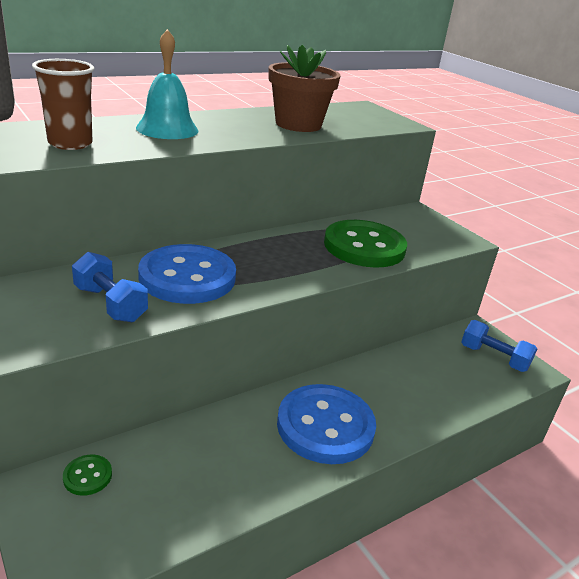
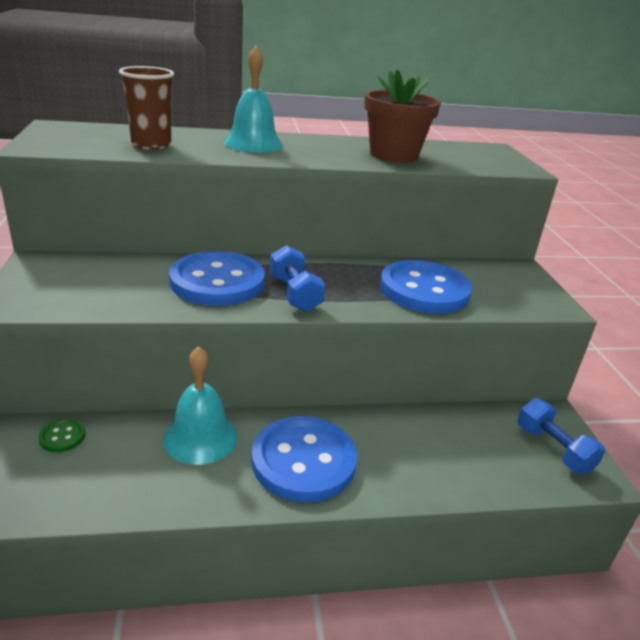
camera: 25 degrees right, 0 degrees up
(110, 304) = (130, 289): blue dumbbell -> blue dumbbell (294, 294)
(223, 434) = (200, 437): none -> turquoise bell
(364, 246) = (424, 290): green button -> blue button

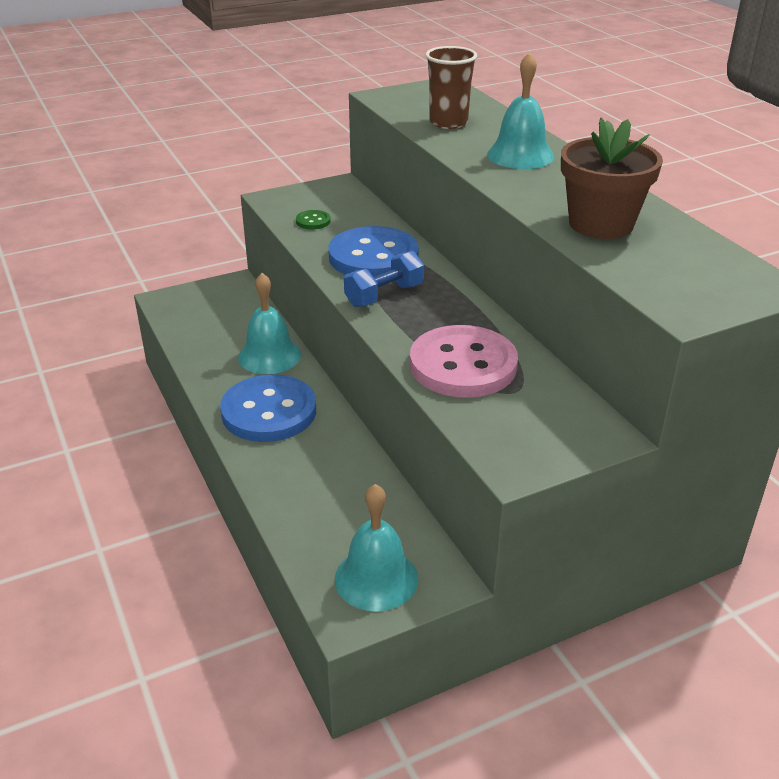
camera: 75 degrees right, 5 degrees up
(62, 436) = (239, 301): green button -> green button (313, 221)
(424, 290) = (463, 365): blue button -> pink button
(553, 449) = (376, 578): blue dumbbell -> turquoise bell

